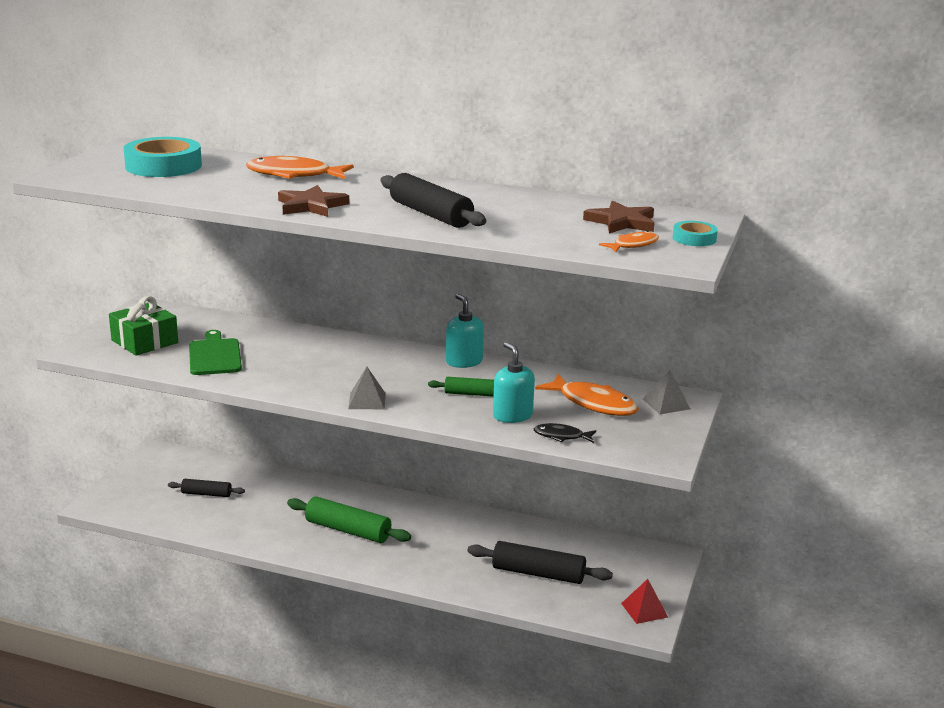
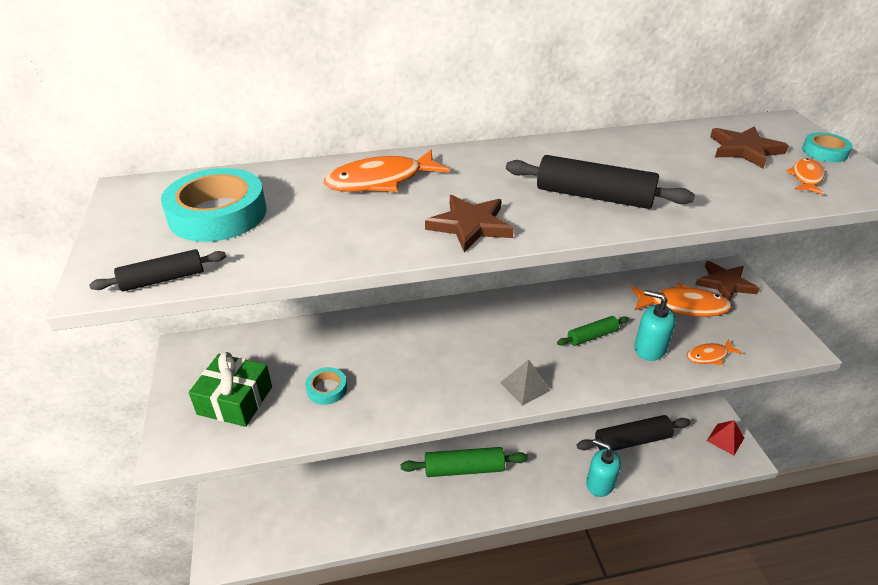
camera: 30 degrees left, 15 degrees up
(206, 494) = (313, 488): black rolling pin -> black rolling pin (163, 279)
(214, 356) = (327, 389): green cutting board -> turquoise tape
(464, 362) = (541, 299): turquoise soap dispenser -> turquoise soap dispenser (599, 483)
(561, 436) = (709, 356): black fish -> orange fish
(666, 404) = (725, 283): grey pyramid -> brown star

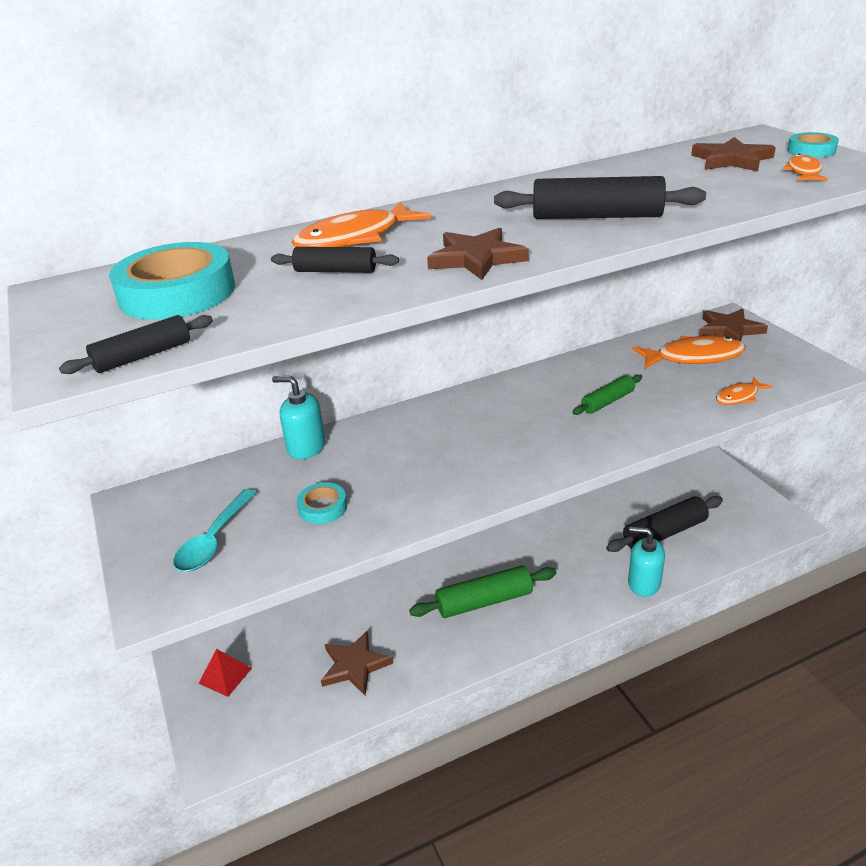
camera: 10 degrees left, 5 degrees down
(235, 400) = (214, 540): green gift -> turquoise spoon
(347, 501) = (354, 665): none -> brown star
(350, 215) = (335, 271): none -> black rolling pin
(525, 386) = (552, 461): grey pyramid -> none
(649, 348) = (673, 401): turquoise soap dispenser -> turquoise soap dispenser (306, 447)
(725, 439) = (764, 511): red pyramid -> red pyramid (225, 675)

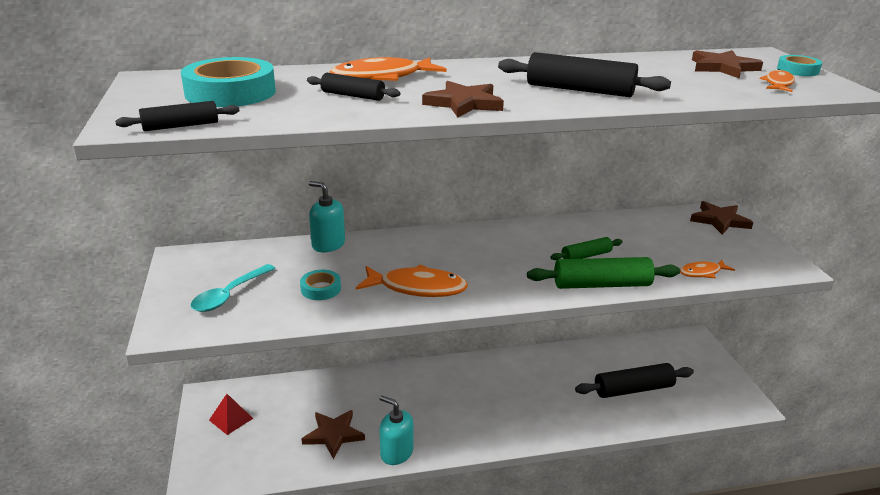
camera: 10 degrees right, 5 degrees down
(484, 601) = (457, 409): green rolling pin -> green rolling pin (601, 285)
(644, 583) = (599, 425): turquoise soap dispenser -> turquoise soap dispenser (396, 453)
(694, 357) = (677, 236): orange fish -> orange fish (417, 288)

